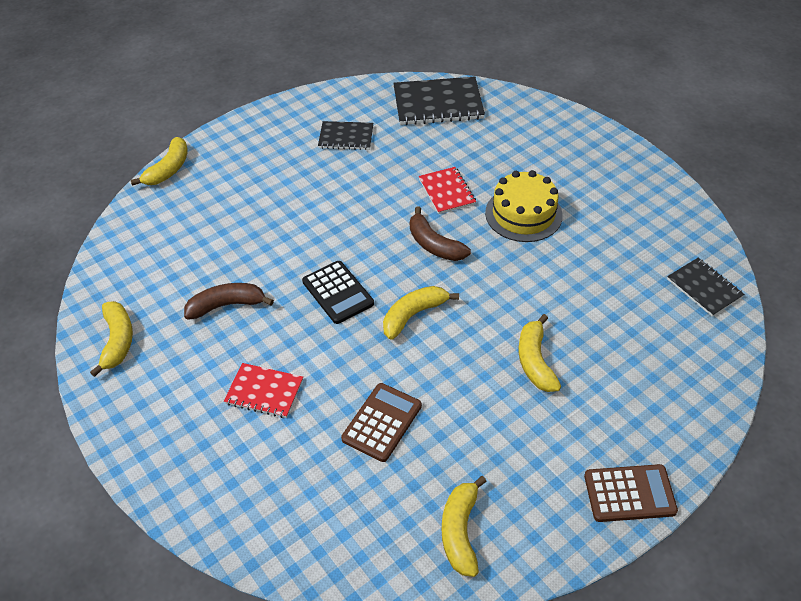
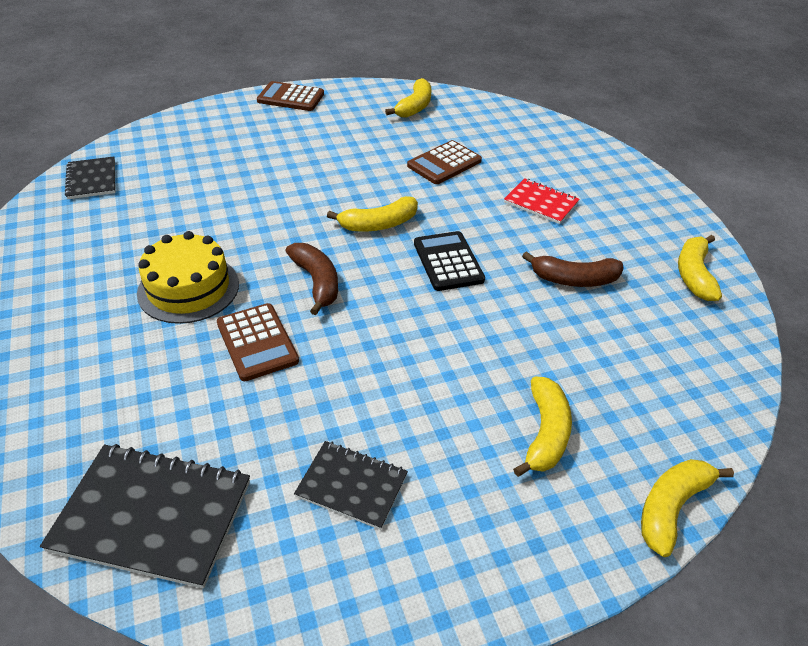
camera: 165 degrees left, 5 degrees down
(446, 192) = (257, 342): red notebook -> brown calculator
(535, 361) = (293, 169): yellow banana -> yellow banana (545, 433)

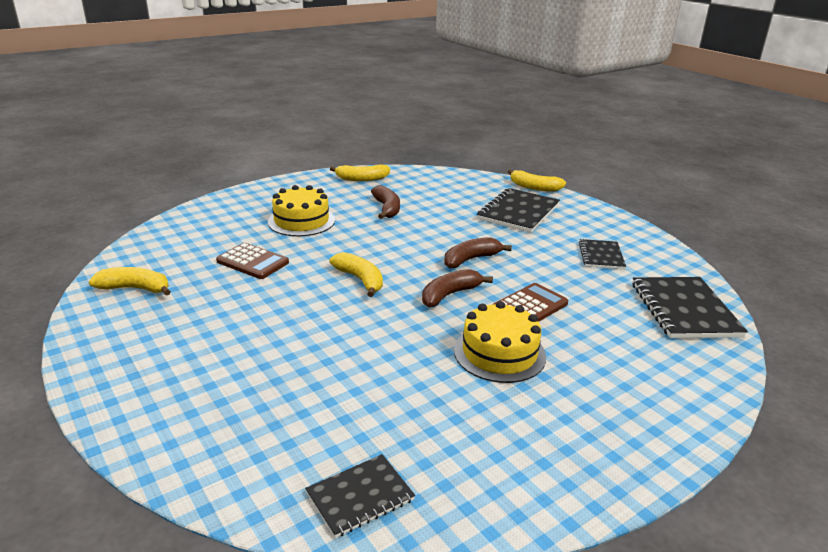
camera: 105 degrees left, 15 degrees down
(290, 98) = (105, 378): brown calculator -> none
(394, 323) = (471, 259): none -> brown banana
(448, 262) = (393, 248): black calculator -> none
(541, 203) = (301, 221): red notebook -> yellow cake
(545, 433) = (518, 212): yellow banana -> black notebook

